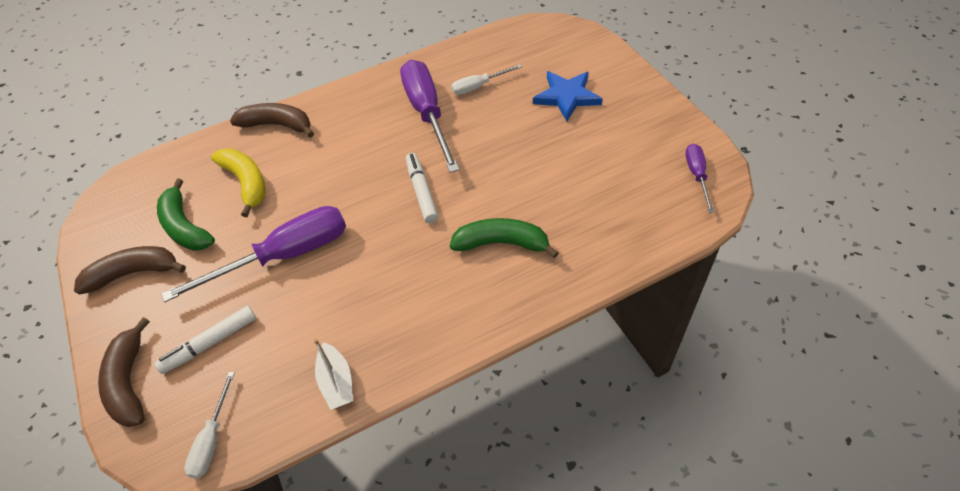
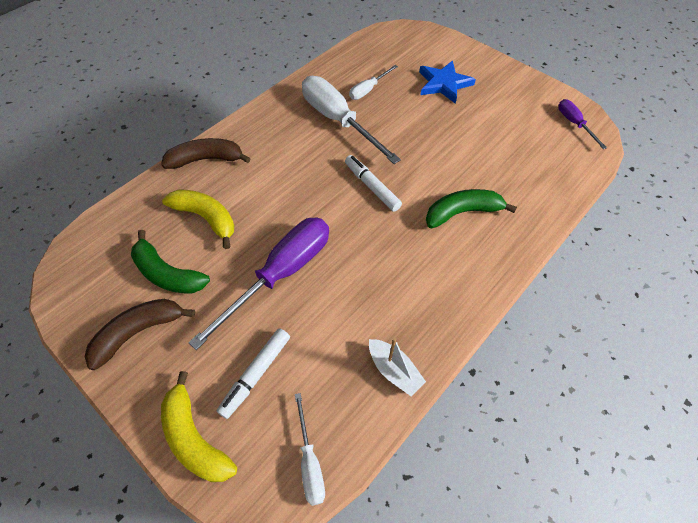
camera: 25 degrees left, 5 degrees up
(129, 382) = (195, 438): brown banana -> yellow banana
(427, 114) = (338, 121): purple screwdriver -> white screwdriver

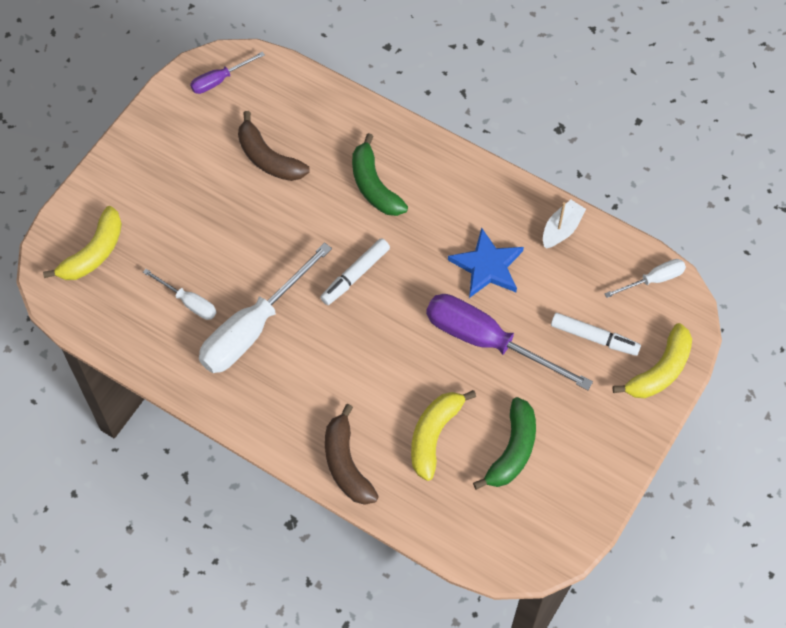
camera: 100 degrees left, 5 degrees up
(138, 332) = (581, 453): brown banana -> brown banana (268, 158)
(417, 49) = (94, 253): none -> yellow banana
(444, 84) = (165, 216): blue star -> blue star (487, 266)

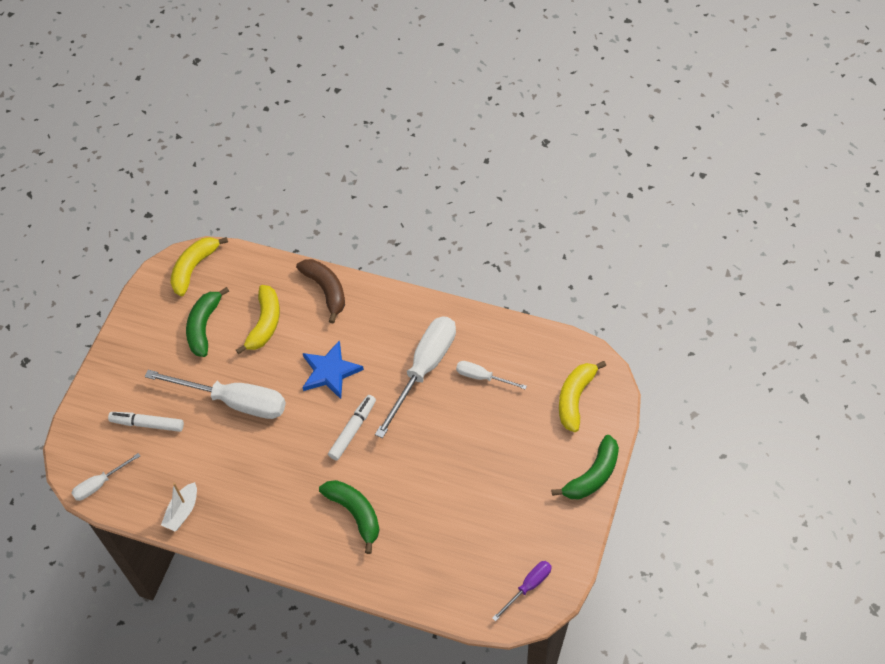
camera: 170 degrees right, 5 degrees down
(111, 167) = (593, 475): none -> green banana
(268, 158) = (457, 517): brown banana -> none
(487, 266) = (243, 463): blue star -> blue star (330, 372)
(487, 341) = (234, 401): purple screwdriver -> white screwdriver
(660, 371) = (93, 410): yellow banana -> yellow banana (194, 268)

